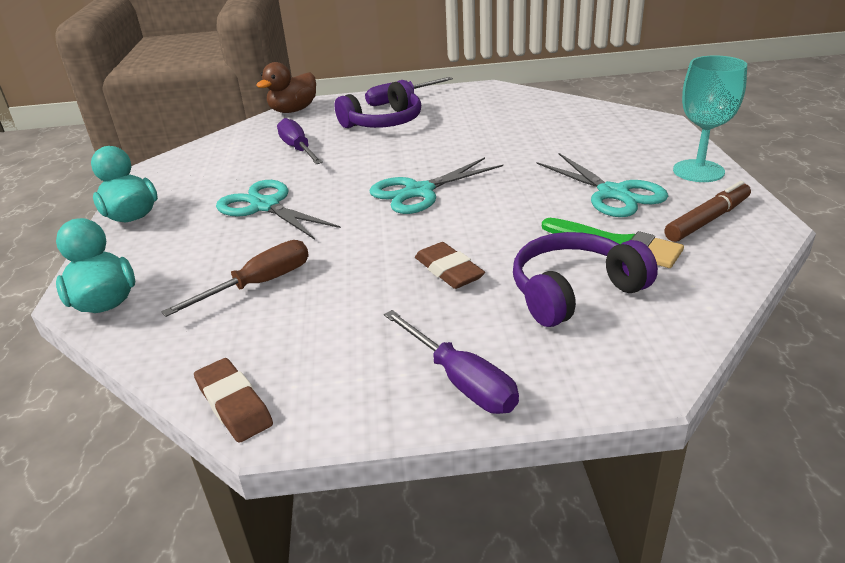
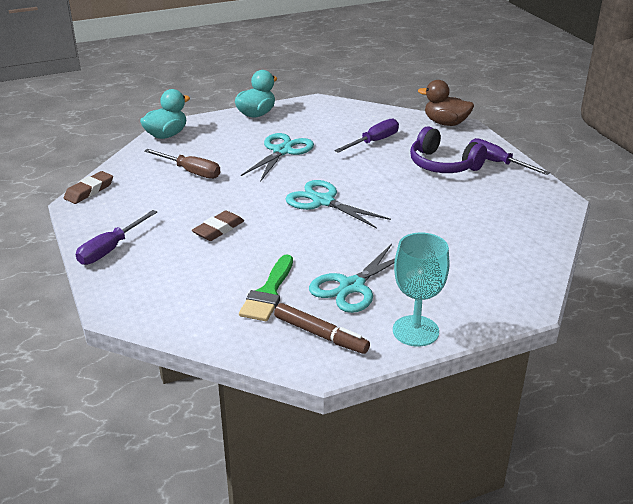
camera: 70 degrees right, 0 degrees up
(574, 292) = (202, 278): purple headphones -> none

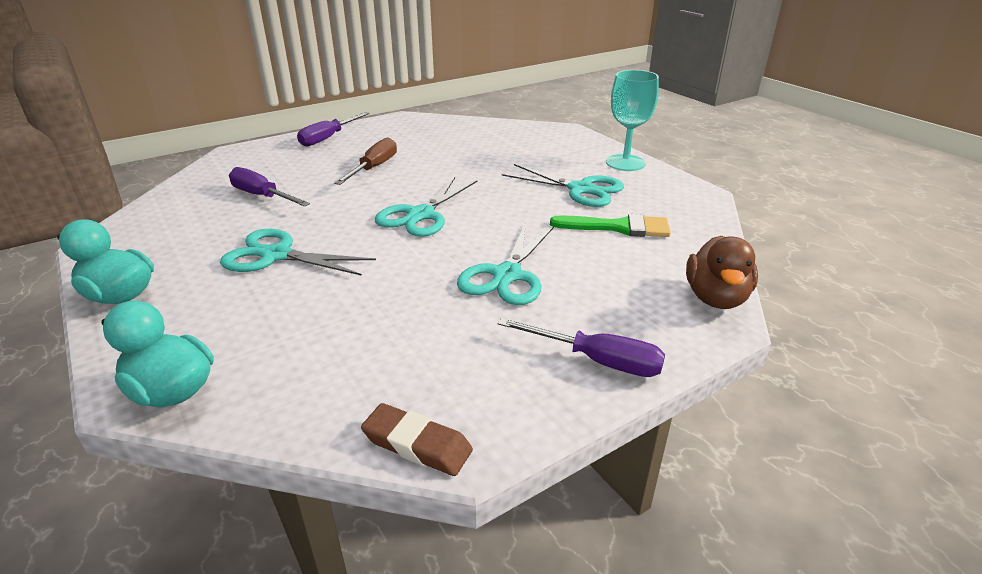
camera: 100 degrees left, 0 degrees up
(191, 172) = (339, 329): brown screwdriver -> brown screwdriver (374, 168)
(218, 229) = (507, 275): brown eraser -> turquoise scissors
(320, 335) = (662, 197): brown marker -> none
(443, 165) = (330, 159): purple headphones -> none
(445, 123) = (222, 160): brown duck -> brown duck (716, 298)

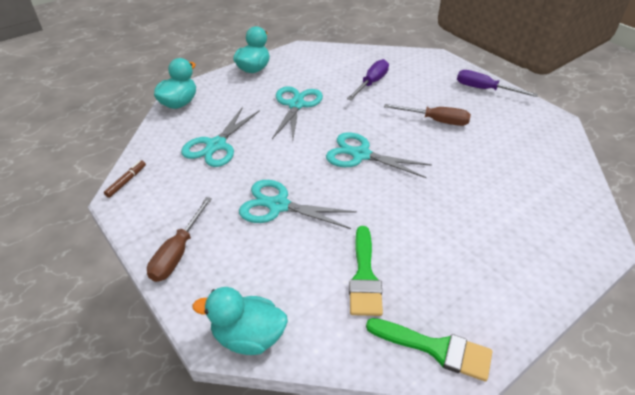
camera: 85 degrees right, 10 degrees up
(417, 444) = (126, 181): brown eraser -> brown marker
(580, 189) = (439, 251): turquoise scissors -> turquoise scissors (216, 145)
(597, 360) = (178, 252): purple screwdriver -> brown screwdriver
(625, 163) = (526, 294): turquoise goblet -> none
(692, 203) = (436, 349): none -> green brush
(716, 298) = (248, 337): brown duck -> turquoise duck

